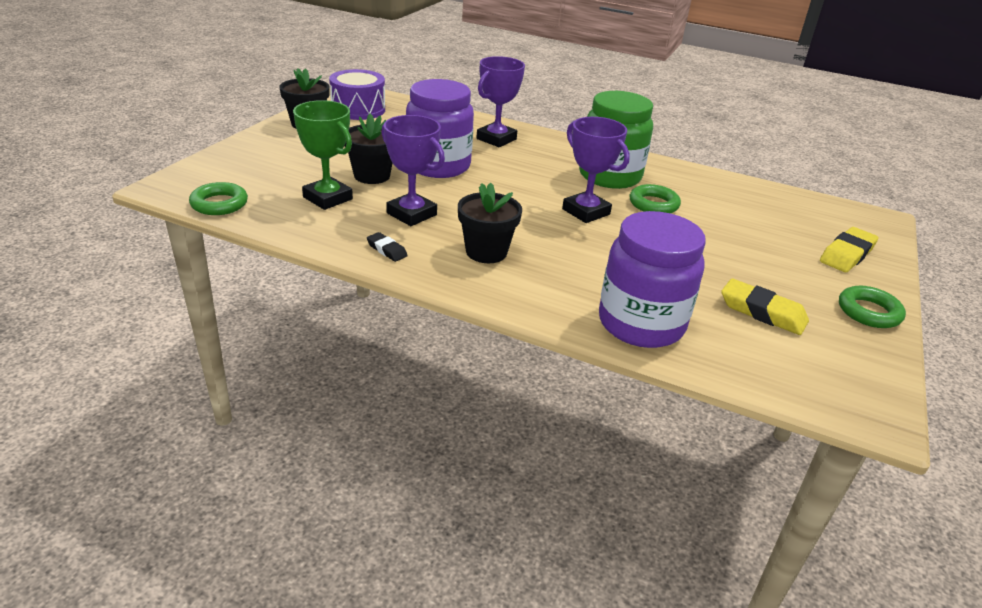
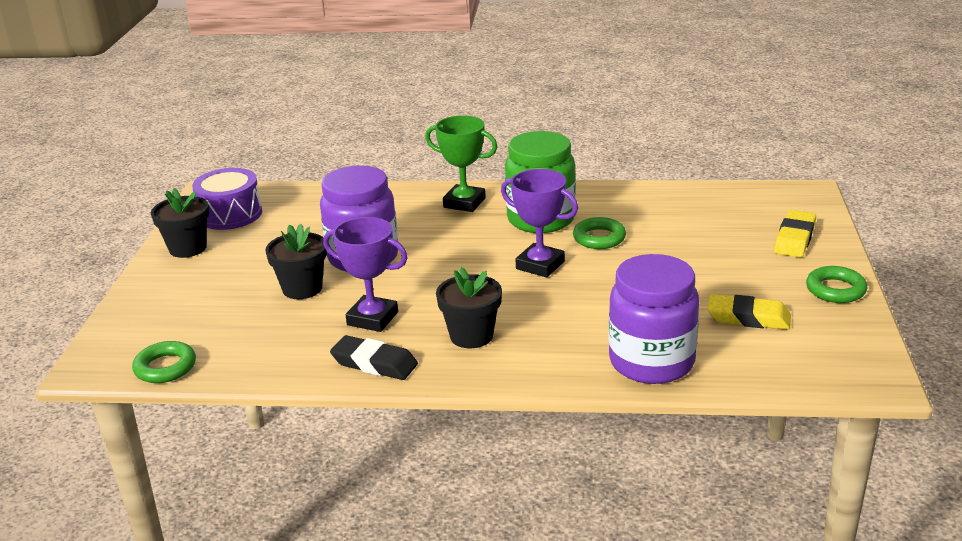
camera: 15 degrees left, 5 degrees down
(327, 198) = (275, 327): green trophy -> green trophy (464, 203)
(387, 250) = (374, 363): black eraser -> black eraser, size x1.77
(496, 139) = (402, 209): purple trophy -> none

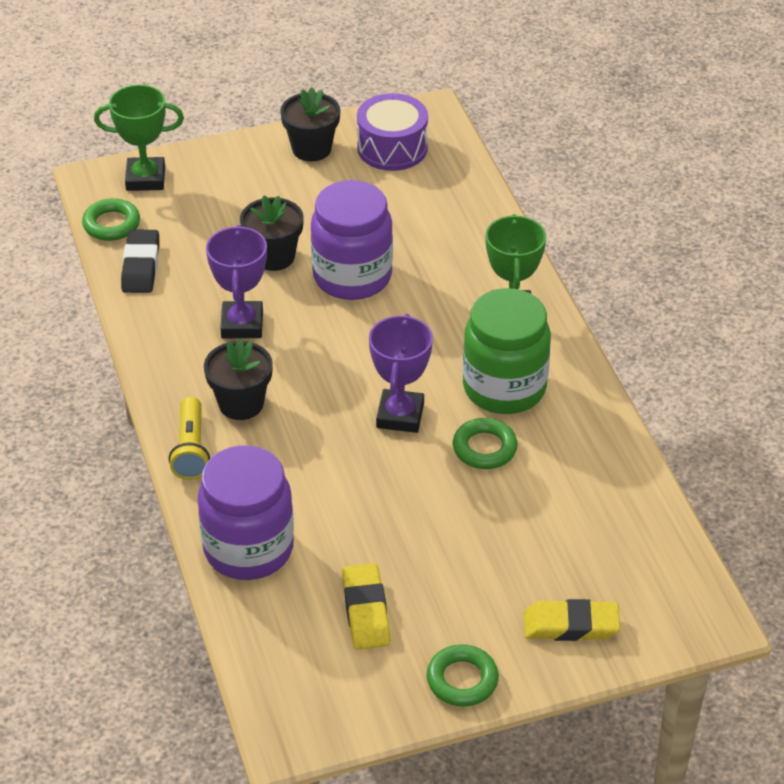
camera: 65 degrees right, 15 degrees up
(124, 337) = (145, 179): none -> green trophy
(374, 363) = (168, 352): black eraser -> black eraser (141, 266)
(510, 372) = (191, 449): none -> yellow flashlight

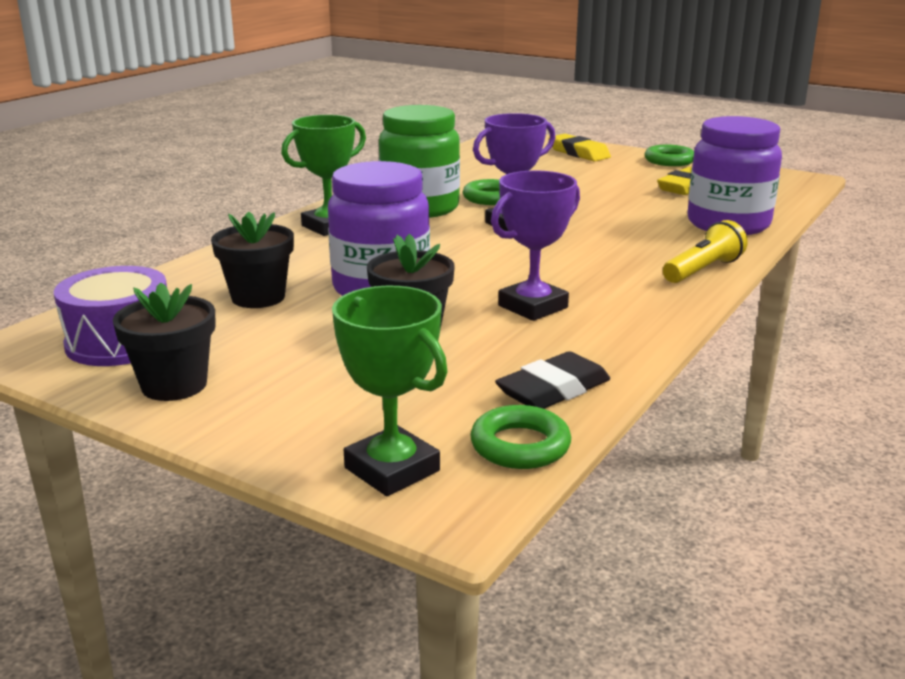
camera: 130 degrees left, 20 degrees down
(241, 403) = (619, 272): black flower pot -> black flower pot (258, 297)

